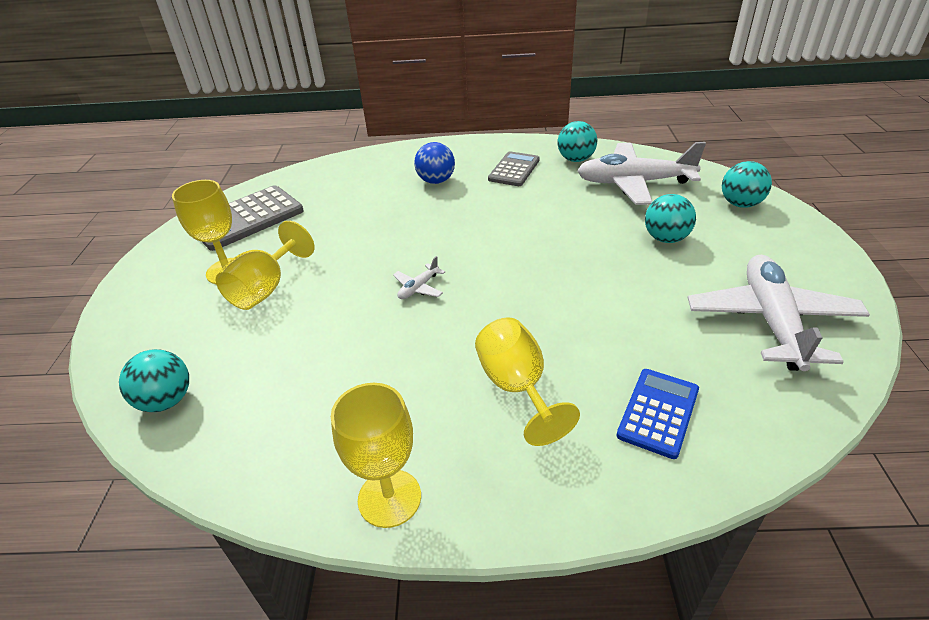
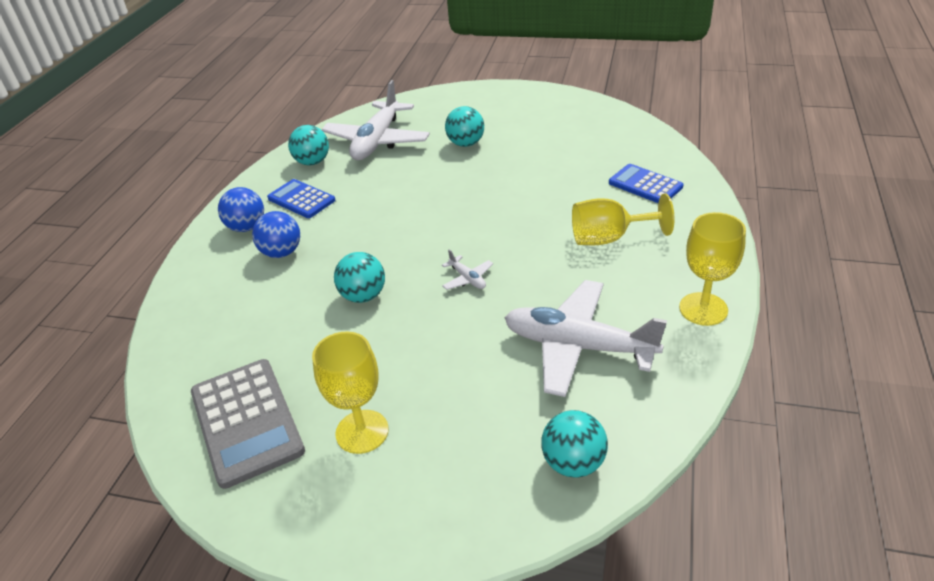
camera: 75 degrees left, 0 degrees up
(266, 288) = (415, 392): yellow goblet -> none
(465, 157) = (247, 227): none -> blue ball
(514, 170) = (301, 199): grey calculator -> blue calculator
(740, 204) = (441, 104): turquoise ball -> turquoise ball (363, 296)
(771, 321) = (575, 127): white plane -> white plane (578, 346)

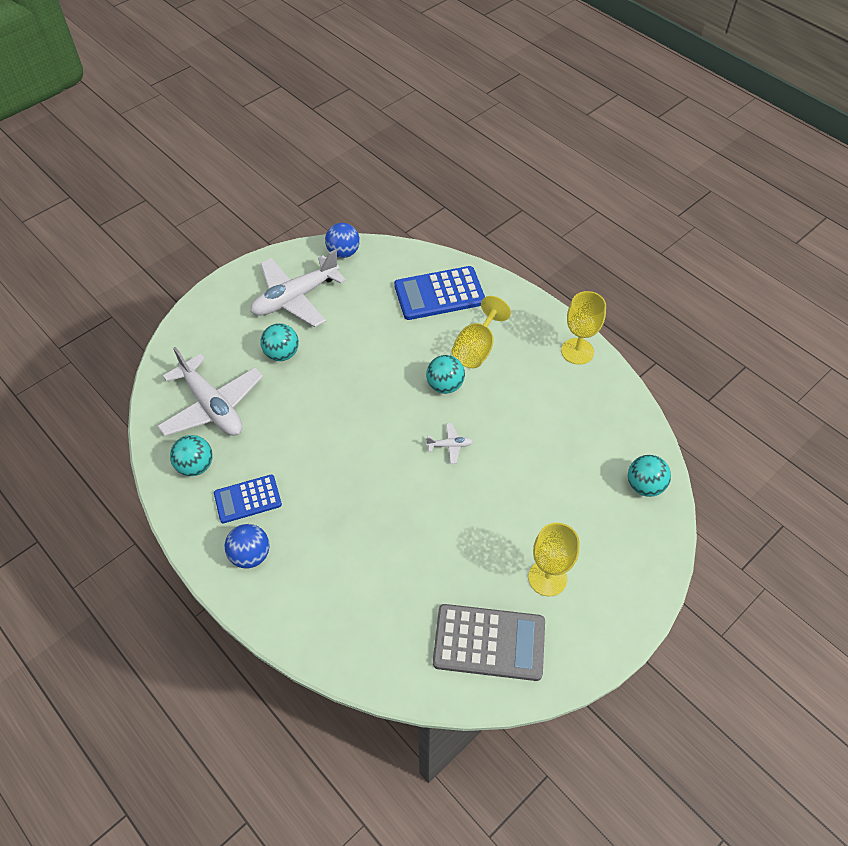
camera: 60 degrees left, 15 degrees up
(282, 252) = (312, 544): blue ball -> blue ball (343, 252)
(363, 296) = (415, 515): turquoise ball -> turquoise ball (445, 385)
(578, 346) = (561, 428): white plane -> white plane (295, 298)
(645, 185) = (439, 294): blue calculator -> blue calculator, size x1.58

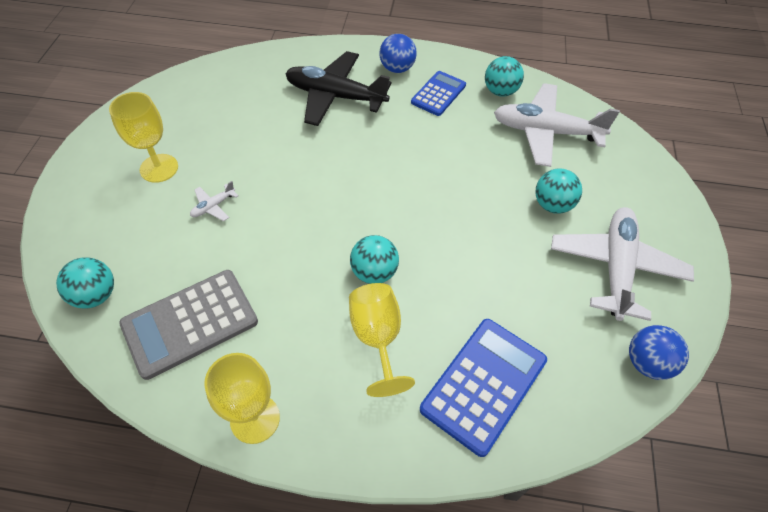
camera: 140 degrees right, 0 degrees up
(337, 559) = (335, 96): none -> black plane
(450, 446) = (319, 219): white plane -> white plane (213, 206)
(489, 642) = (182, 109): grey calculator -> grey calculator (190, 323)

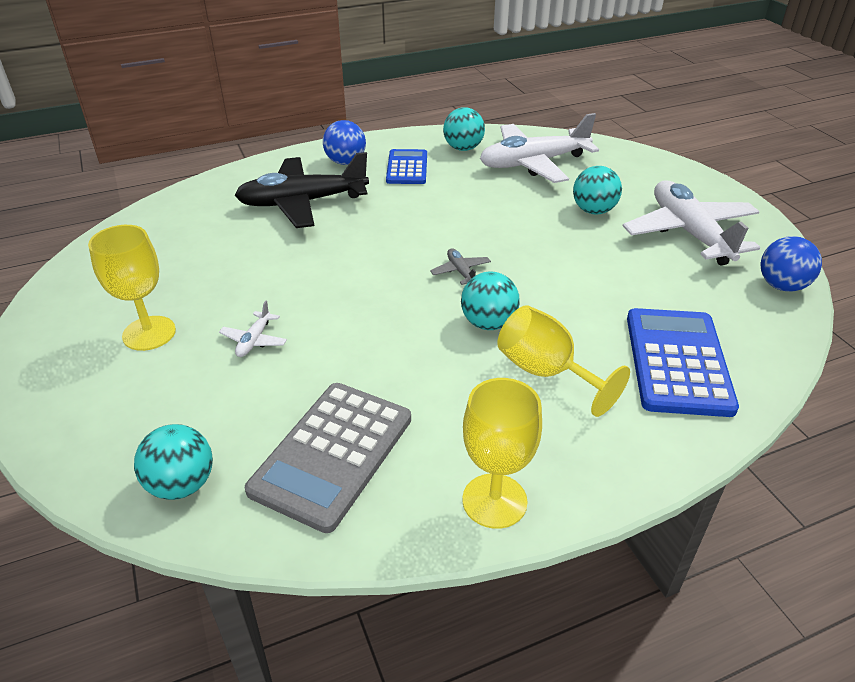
camera: 30 degrees left, 15 degrees down
(394, 215) = (461, 272): none -> grey plane

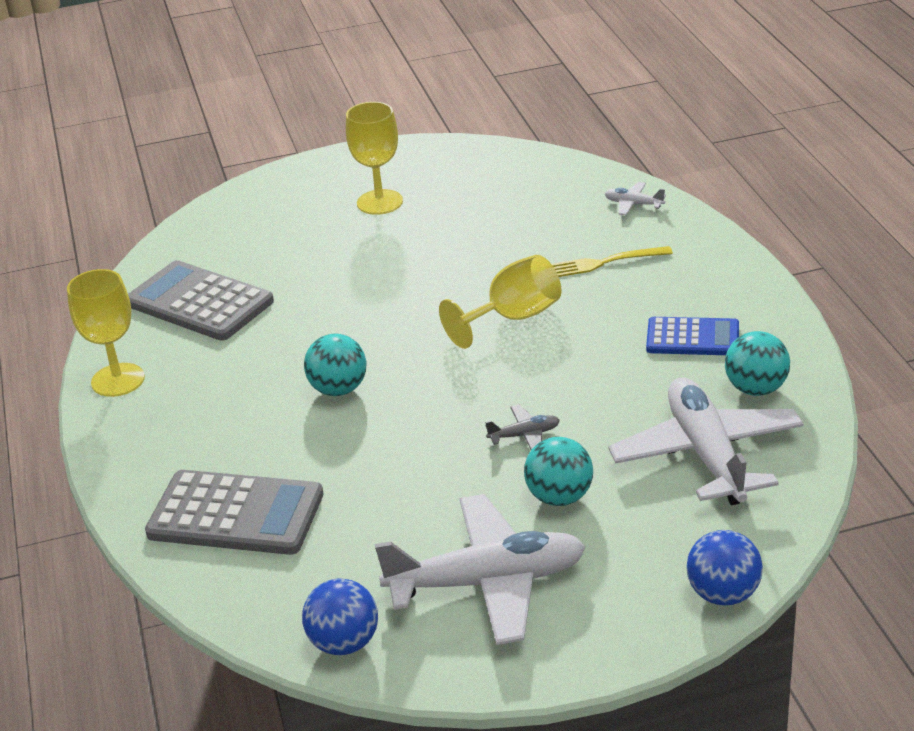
camera: 100 degrees right, 5 degrees down
(182, 484) = (198, 240): turquoise ball -> none
(254, 340) = (353, 255): white plane -> white plane (633, 204)
(302, 202) = (603, 263): black plane -> yellow fork
(345, 162) = (710, 288): blue ball -> blue ball (723, 594)
(461, 272) = (435, 375): grey plane -> grey plane (524, 435)
(546, 372) = (252, 421): yellow goblet -> yellow goblet (513, 318)
(677, 362) = (235, 514): blue calculator -> grey calculator

